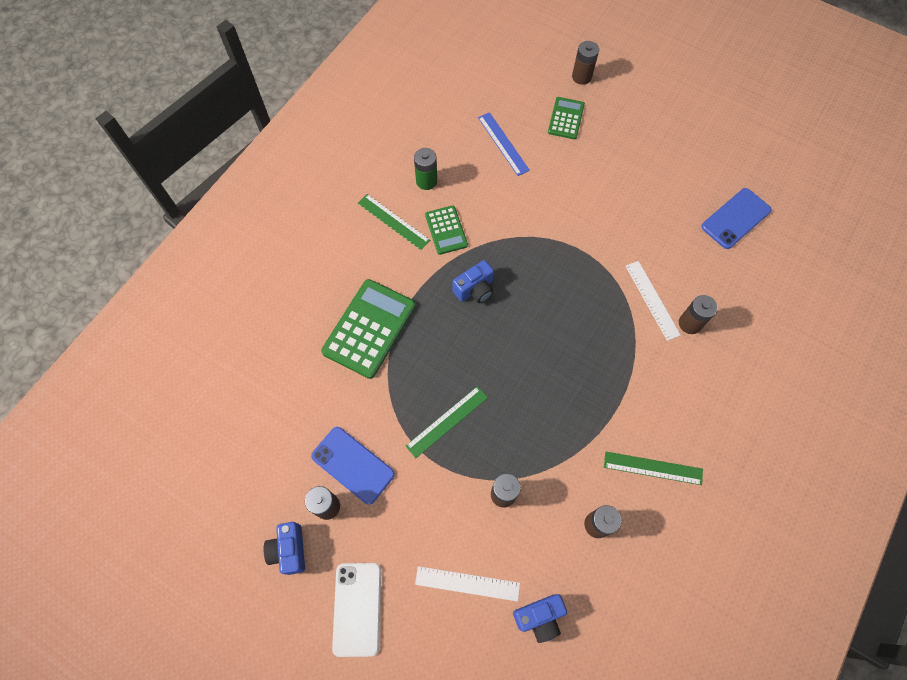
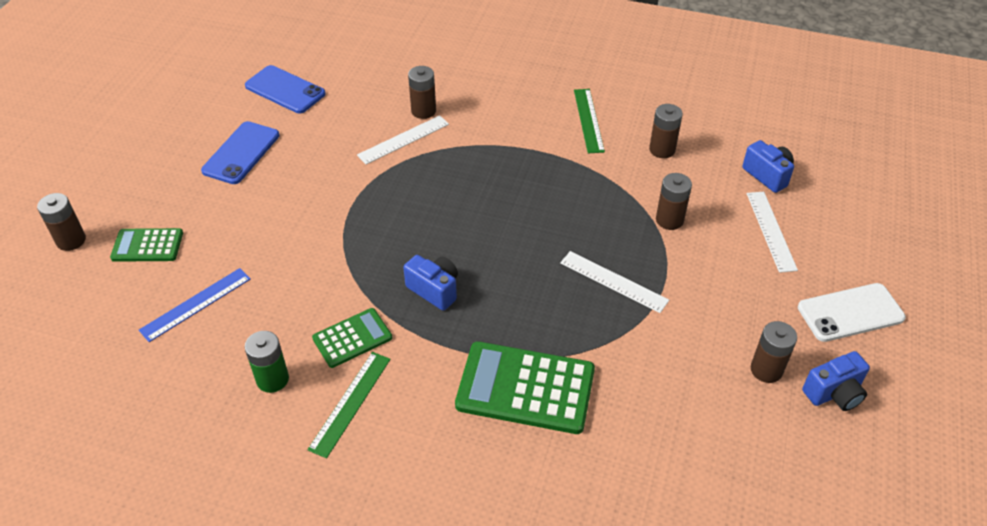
camera: 105 degrees left, 20 degrees down
(353, 465) = (707, 358): blue phone -> blue phone (241, 153)
(447, 421) = (613, 281): green ruler -> white ruler

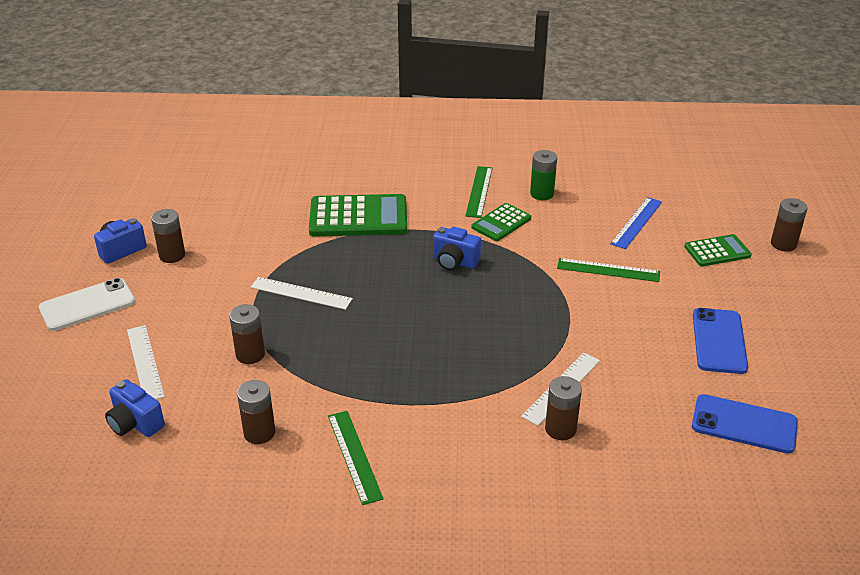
camera: 165 degrees right, 10 degrees down
(279, 245) = (608, 270): none -> green ruler

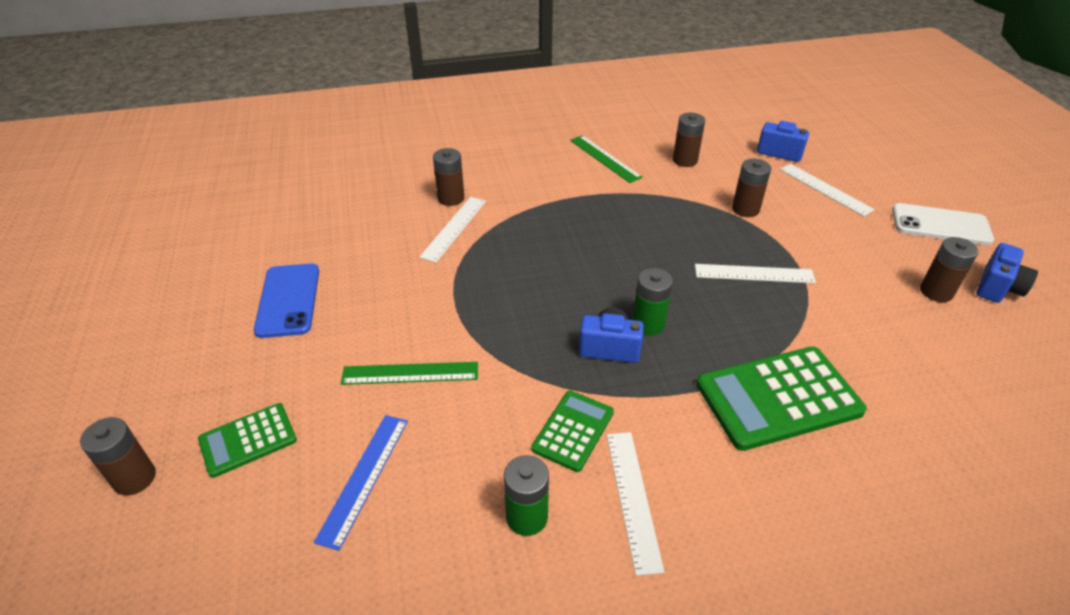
camera: 165 degrees right, 5 degrees up
(87, 305) = (940, 225): white phone -> white phone turned 60 degrees clockwise
(416, 271) = (648, 324): none -> green battery
(479, 191) = (633, 498): green ruler -> white ruler
(744, 424) = (289, 226): blue phone -> none

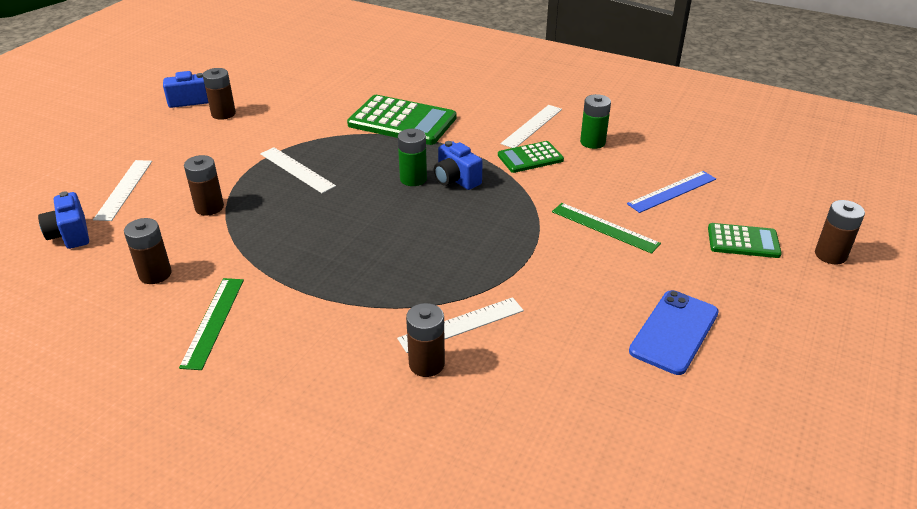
camera: 140 degrees left, 5 degrees down
(940, 225) = (126, 134): white phone -> none

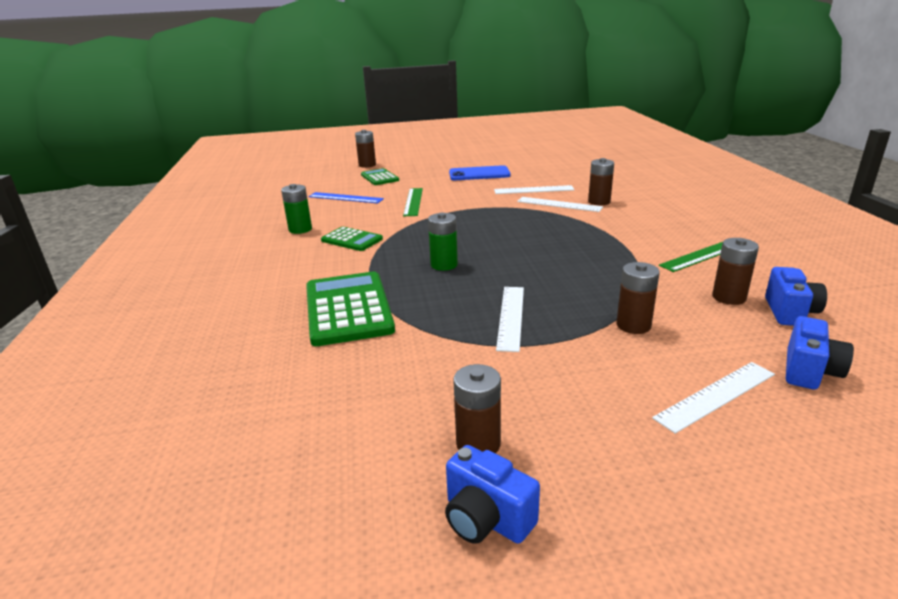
camera: 125 degrees left, 10 degrees down
(456, 180) = (421, 251): blue camera -> blue camera (790, 312)
(532, 126) = (294, 254): white ruler -> white ruler (534, 190)

